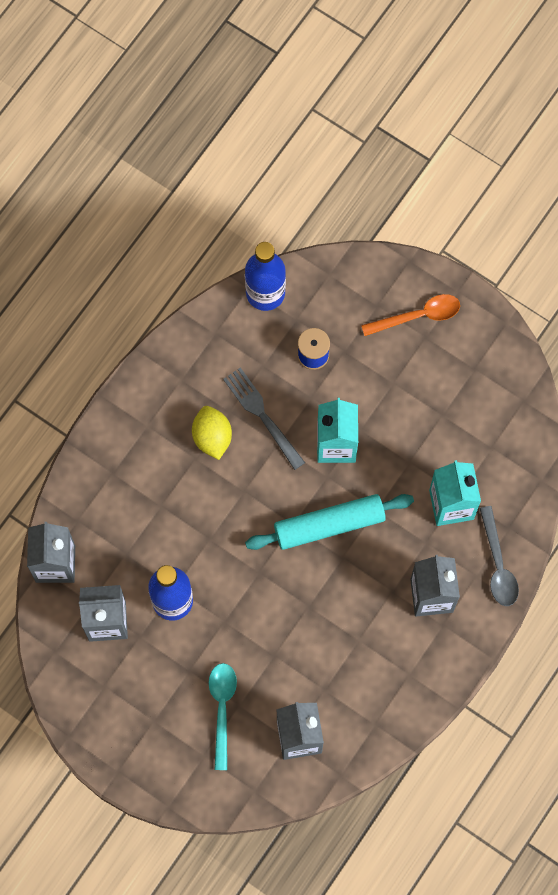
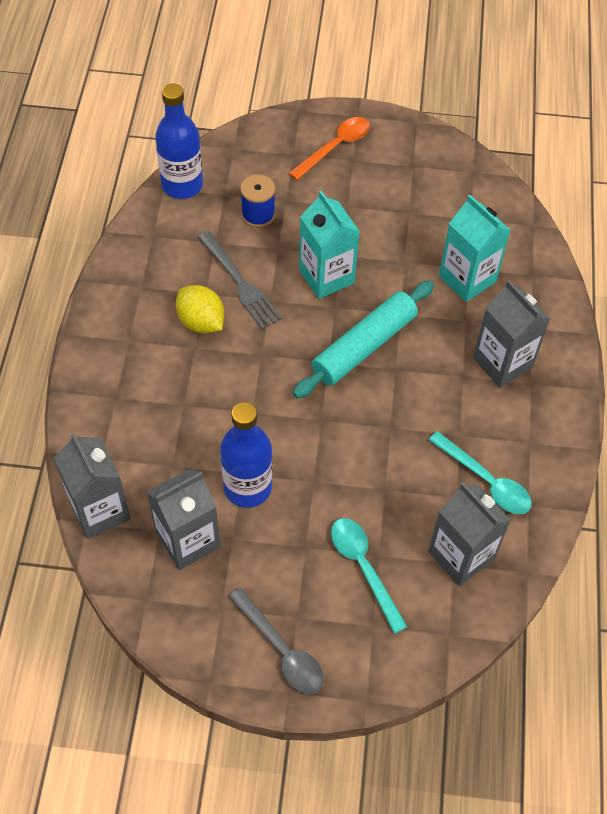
camera: 30 degrees left, 15 degrees down
(262, 415) = (240, 283): grey fork -> grey fork turned 150 degrees counterclockwise
(354, 688) = (485, 481): none -> turquoise spoon
(498, 564) = (544, 308): grey spoon -> grey spoon (281, 650)

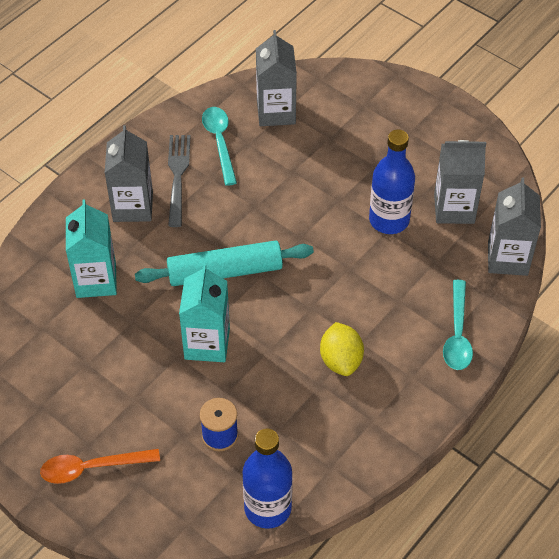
camera: 145 degrees left, 5 degrees down
(240, 283) = (284, 377): grey fork -> grey fork (178, 176)
(281, 650) = (432, 120): grey spoon -> none
(363, 568) = (345, 136): turquoise spoon -> turquoise spoon (457, 334)

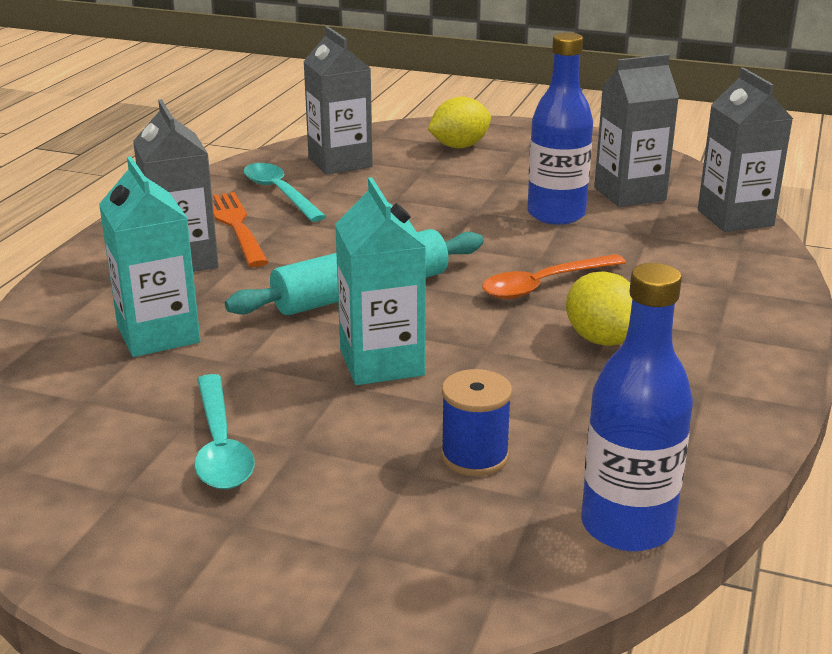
camera: 20 degrees left, 25 degrees down
(92, 468) = (262, 551): orange spoon -> orange spoon (544, 285)
(178, 176) = (236, 226): grey fork -> orange fork
(369, 111) = (459, 146): none -> yellow lemon
(457, 334) = (739, 286): turquoise spoon -> turquoise spoon (220, 446)

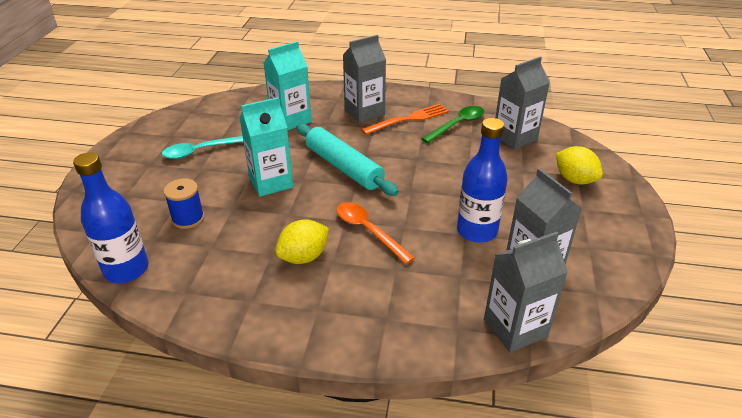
camera: 80 degrees right, 10 degrees up
(279, 193) = (457, 125): turquoise spoon -> green spoon

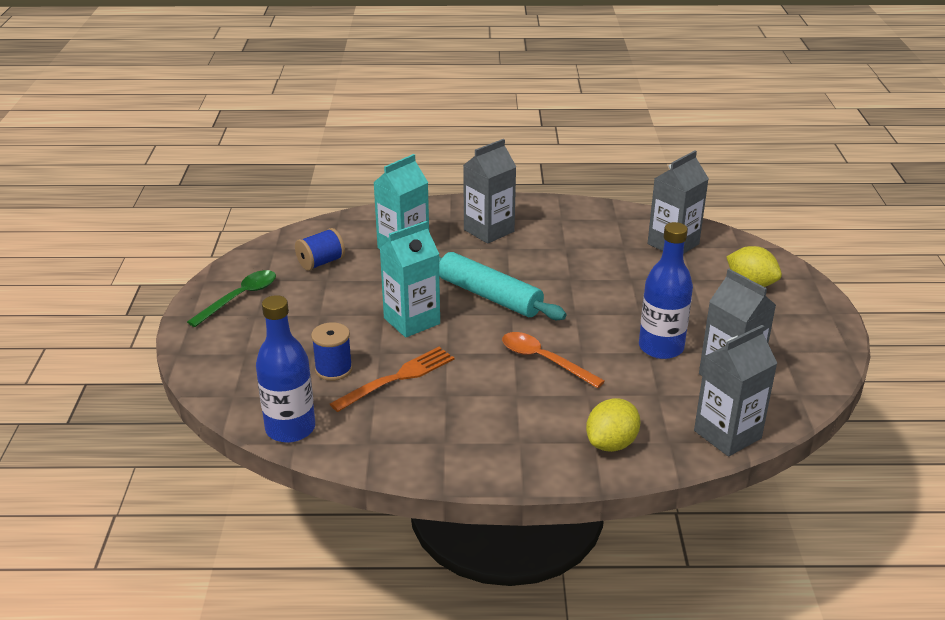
camera: 10 degrees left, 5 degrees down
(201, 151) = (311, 294): turquoise spoon -> none
(221, 126) = (321, 263): none -> blue spool
(304, 257) = (483, 394): yellow lemon -> yellow lemon (611, 443)
(408, 119) = (544, 234): orange fork -> orange fork (397, 378)
(457, 125) = (603, 235): green spoon -> green spoon (240, 298)

